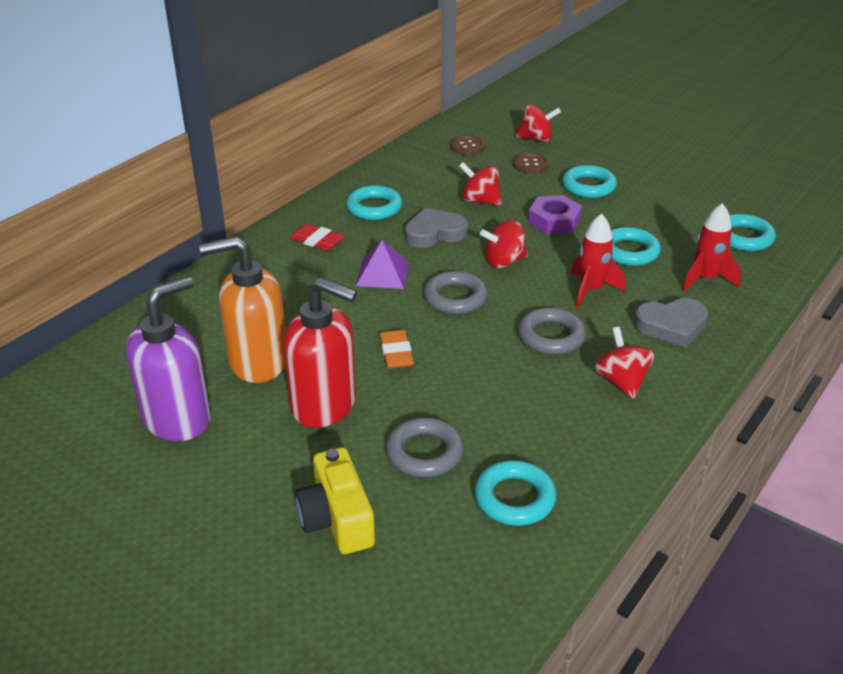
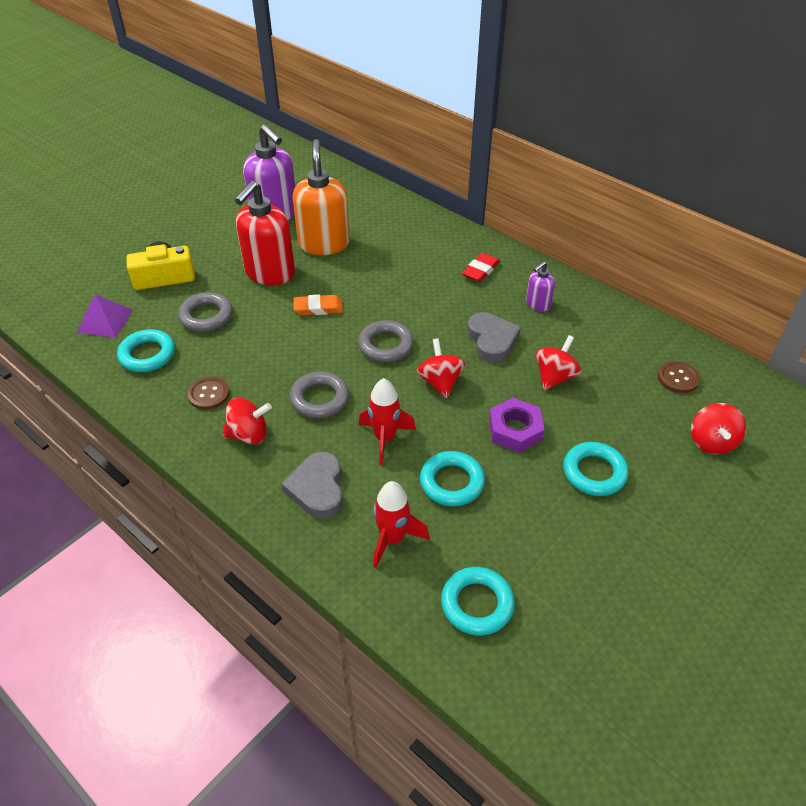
camera: 95 degrees right, 10 degrees up
(374, 208) = (537, 304): turquoise ring -> purple soap dispenser
(382, 273) = (427, 305): purple pyramid -> purple pyramid (105, 321)
(530, 165) = (641, 427): brown button -> brown button (209, 394)

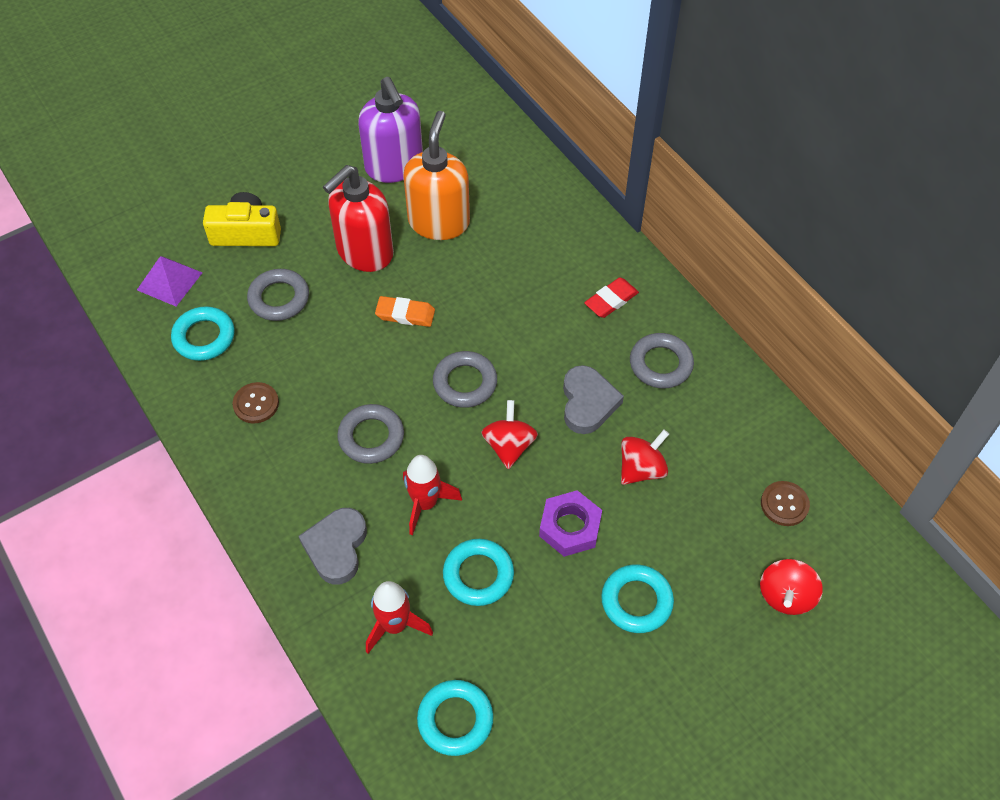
camera: 15 degrees right, 10 degrees up
(249, 434) = (284, 465): red spinning top -> none
(537, 304) = (660, 364): purple soap dispenser -> grey ring

